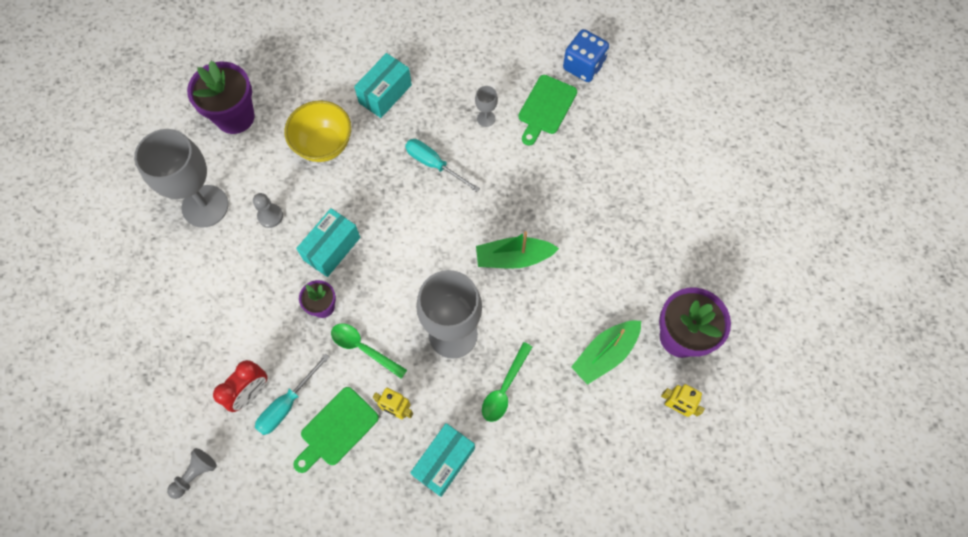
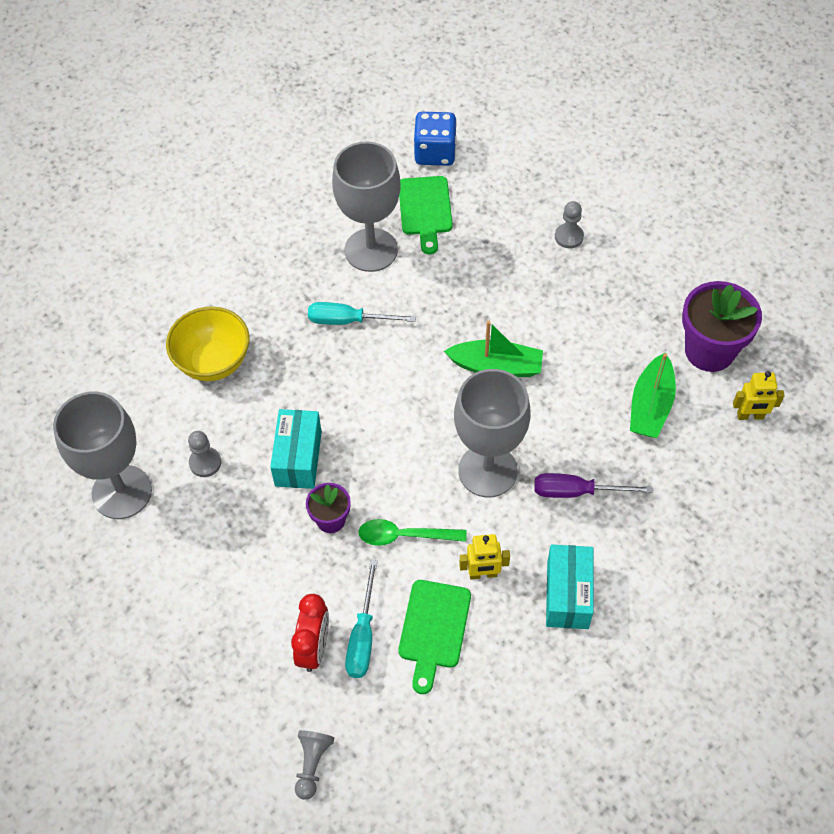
camera: 30 degrees left, 10 degrees down
(235, 117) = (89, 385): purple flower pot -> none
(385, 94) = (245, 279): turquoise box -> none
(486, 118) = (371, 250): grey goblet -> grey goblet, size x2.39
(504, 388) = (576, 491): green spoon -> purple screwdriver
(513, 258) = (496, 366): green boat -> green boat turned 135 degrees counterclockwise
(637, 186) = (569, 237): none -> grey pawn

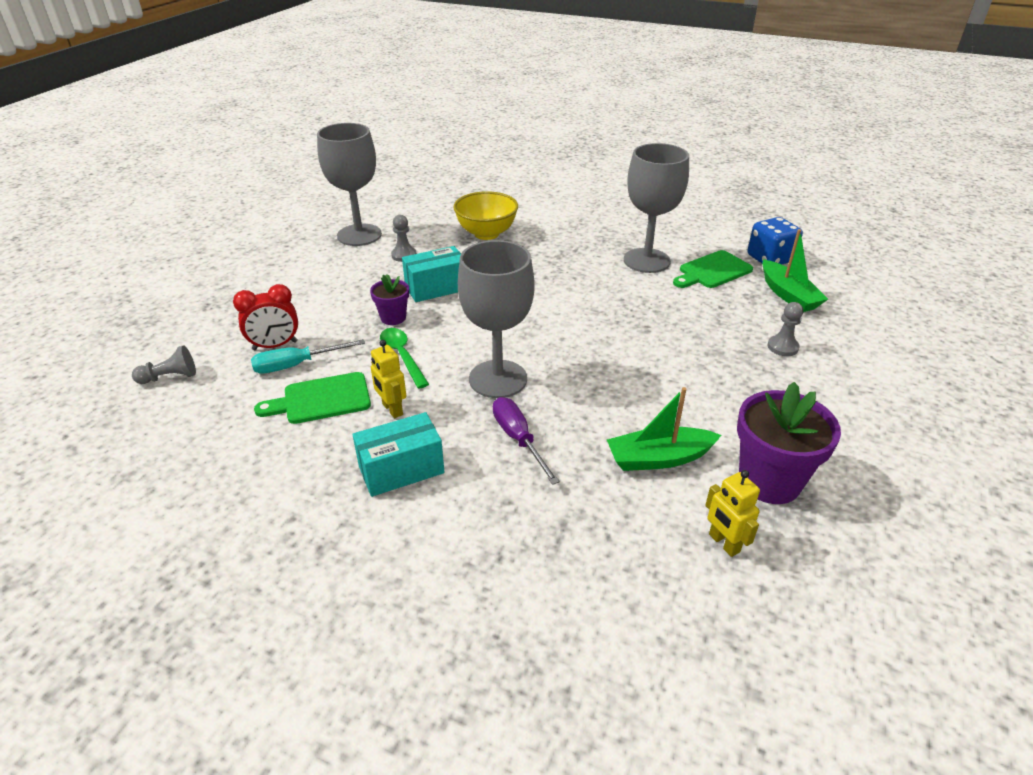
camera: 60 degrees right, 20 degrees down
(348, 320) = (574, 271): turquoise screwdriver -> none
(496, 366) = (605, 350): green boat -> green boat (788, 295)

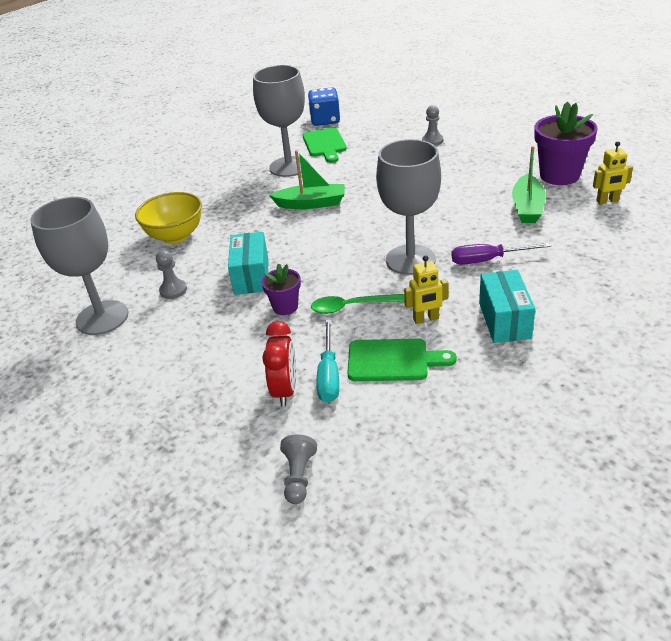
camera: 65 degrees left, 0 degrees up
(321, 399) = (393, 360): green cutting board -> green cutting board turned 90 degrees counterclockwise
(788, 295) = (374, 125): green boat -> green boat (311, 204)

